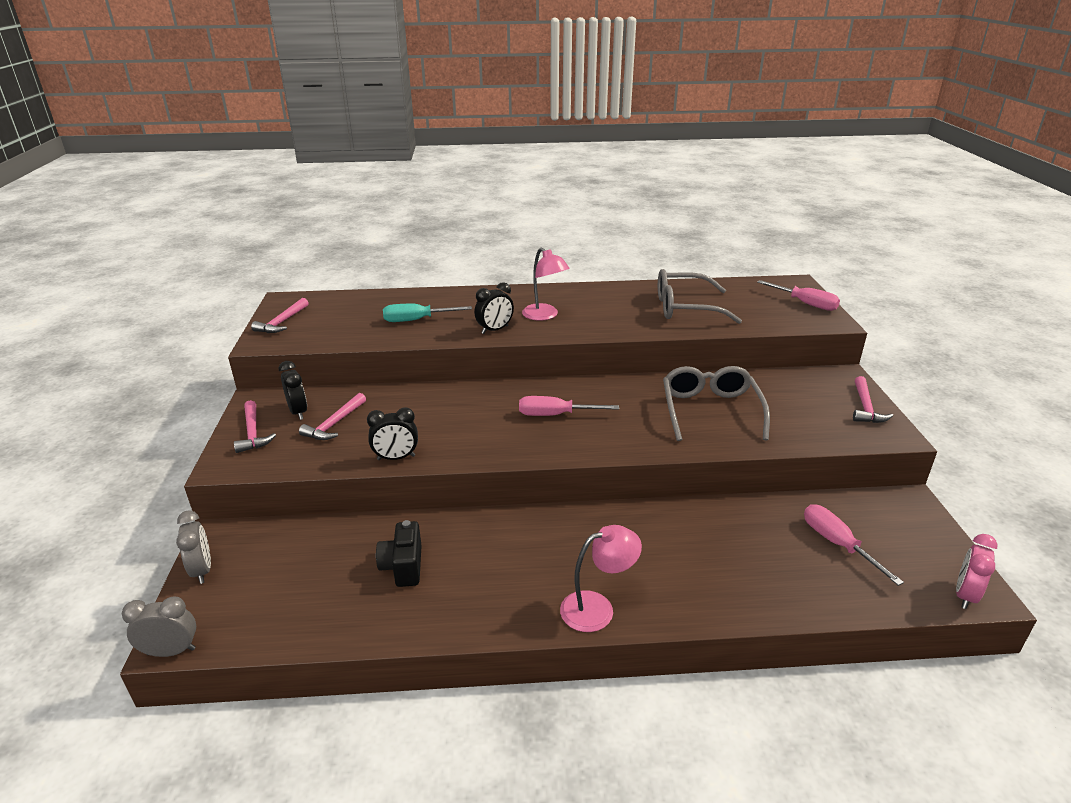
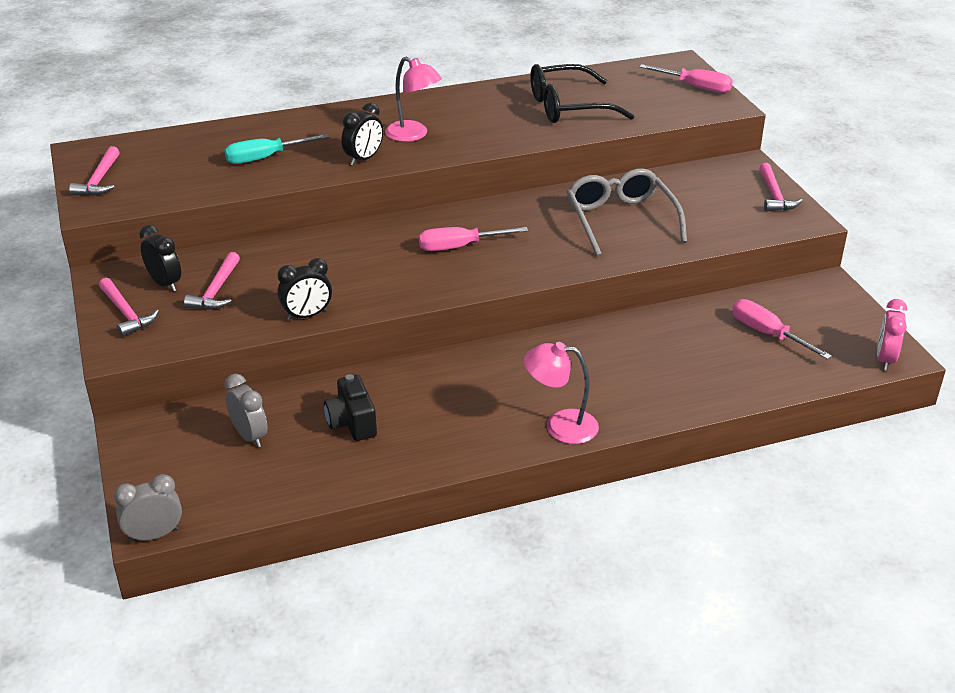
camera: 15 degrees left, 5 degrees up
(202, 570) = (137, 462): grey clock -> grey clock (250, 436)
(597, 608) = (560, 426): pink lamp -> pink lamp turned 135 degrees counterclockwise
(686, 308) = (568, 107): grey glasses -> black glasses

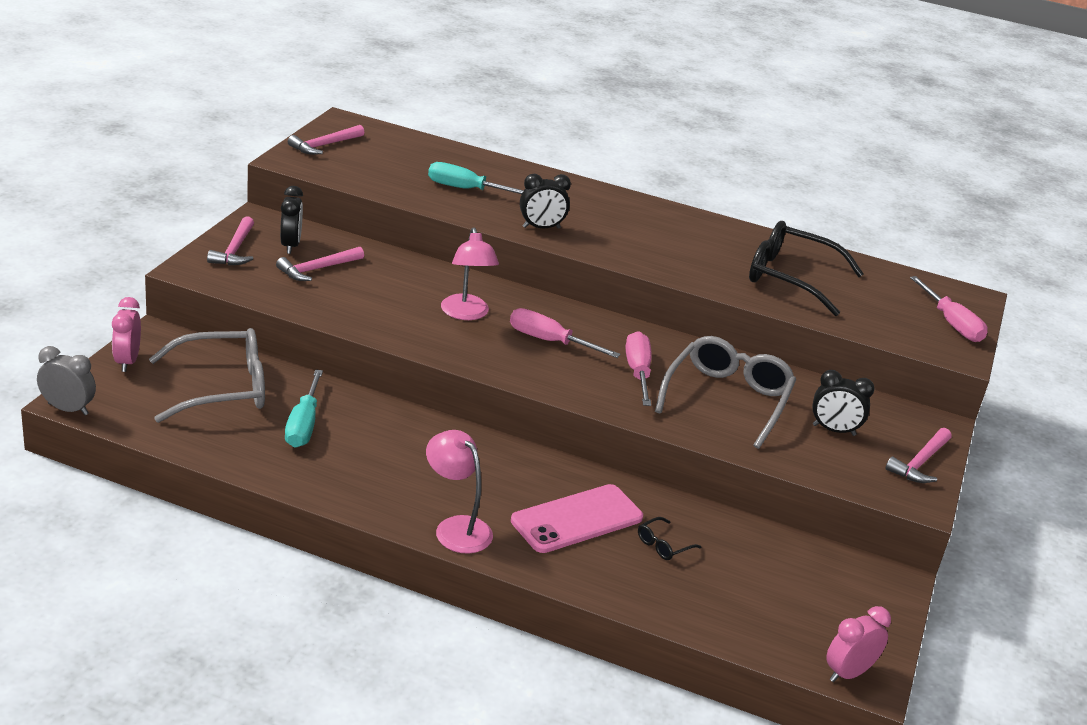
camera: 35 degrees right, 5 degrees down
(141, 465) = (127, 361): none -> pink clock
(250, 436) = (222, 388): grey clock -> grey glasses
(307, 315) = (353, 321): black clock -> black clock (834, 430)
(352, 423) = (303, 424): black camera -> turquoise screwdriver
(413, 135) = (612, 231): pink lamp -> pink lamp (466, 314)
(619, 367) = (577, 519): none -> pink phone
(689, 349) = (663, 545): none -> black glasses
(768, 334) = (760, 580): pink screwdriver -> pink screwdriver (638, 372)

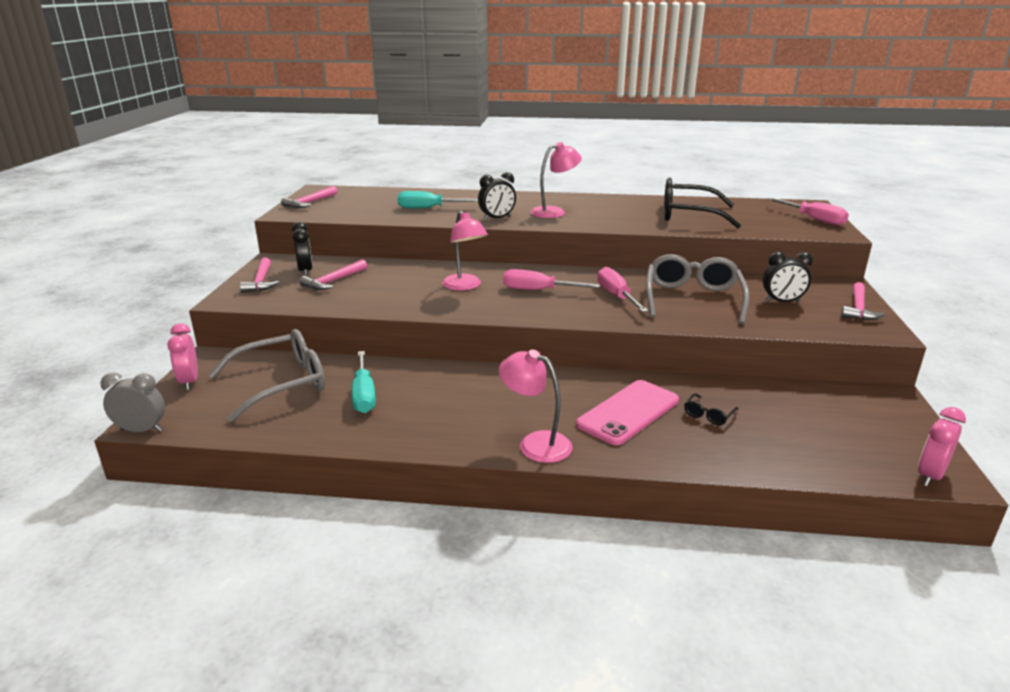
camera: 10 degrees left, 5 degrees down
(621, 232) = (554, 212): none -> pink lamp

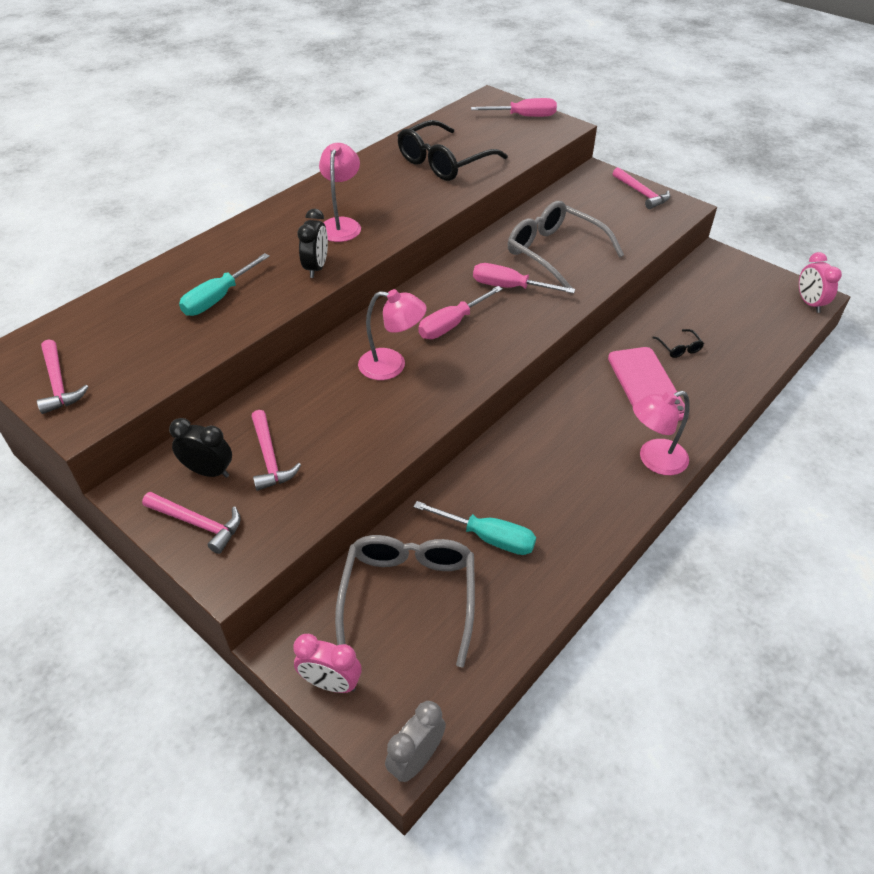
camera: 55 degrees left, 20 degrees up
(782, 302) = (600, 216): black clock -> none

